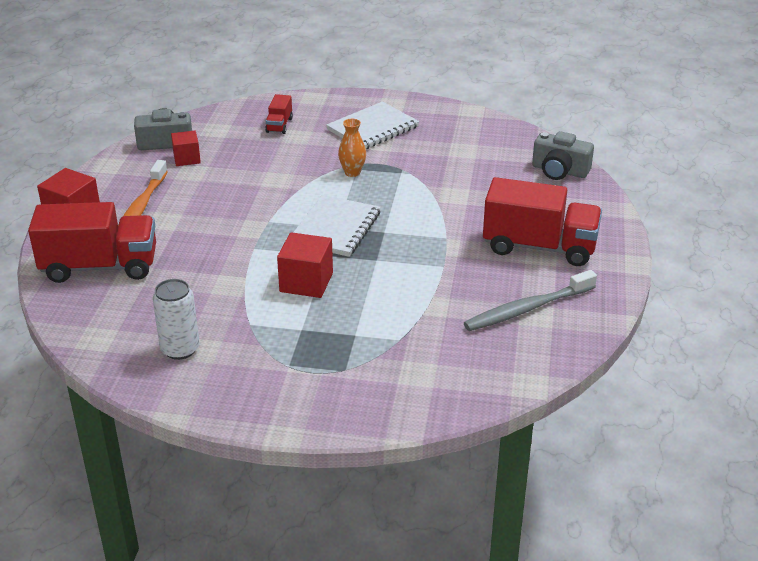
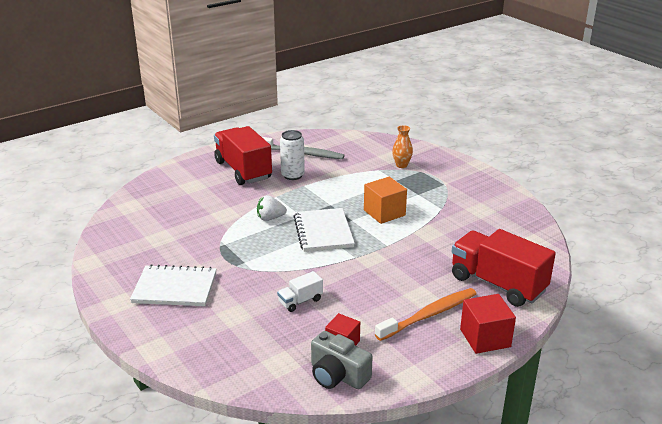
camera: 135 degrees left, 5 degrees down
(180, 349) = (491, 215): white can -> white can (293, 175)
(261, 167) = (300, 301): none -> white truck
(279, 125) = (228, 334): red truck -> none
(306, 282) = (384, 213): red cube -> orange cube
(335, 228) = (323, 232): white notebook -> white notebook turned 75 degrees counterclockwise
(352, 172) = (251, 261): orange vase -> orange vase (401, 165)
(407, 214) = (270, 218): none -> white strawberry
(559, 171) = (145, 196): grey camera -> none

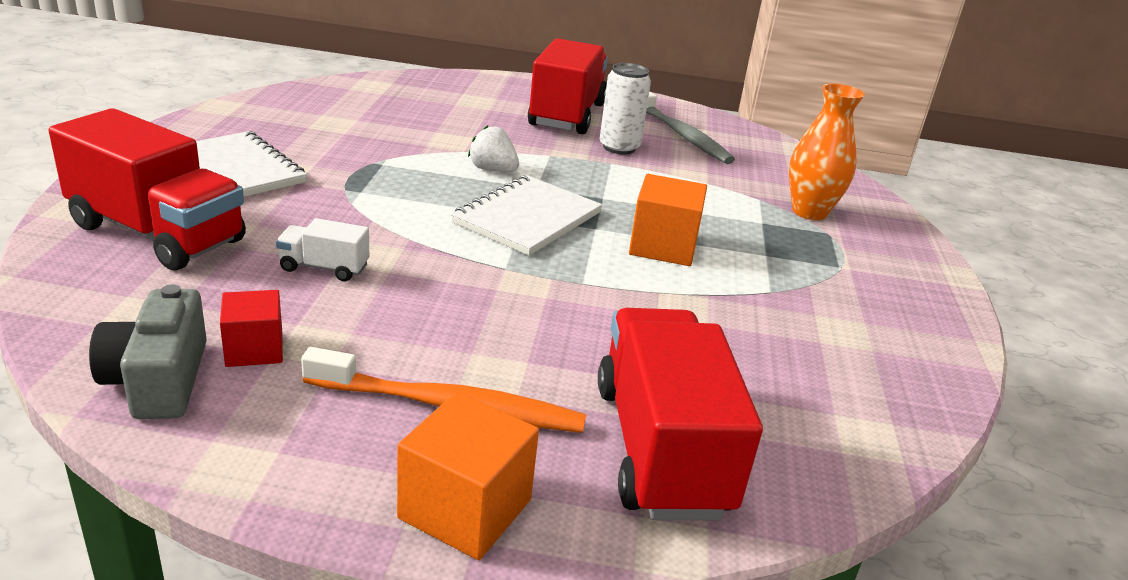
camera: 40 degrees right, 0 degrees up
(213, 334) = (157, 233): none -> red truck
(401, 165) = (809, 212): orange vase -> orange vase, size x1.53
(485, 338) = (465, 509): red cube -> orange cube

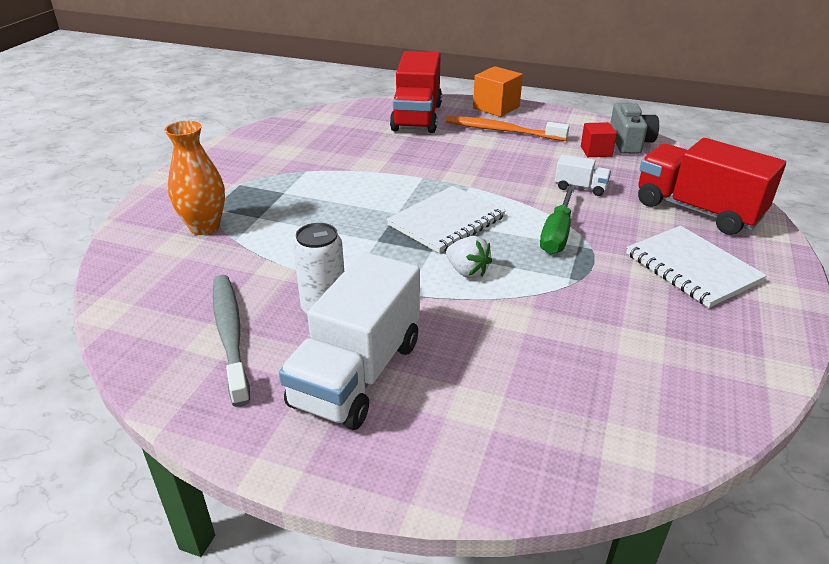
camera: 165 degrees left, 5 degrees up
(383, 204) = (557, 234): none -> green screwdriver
(567, 115) = (357, 373): red truck -> white truck
(663, 246) = (355, 199): orange cube -> none

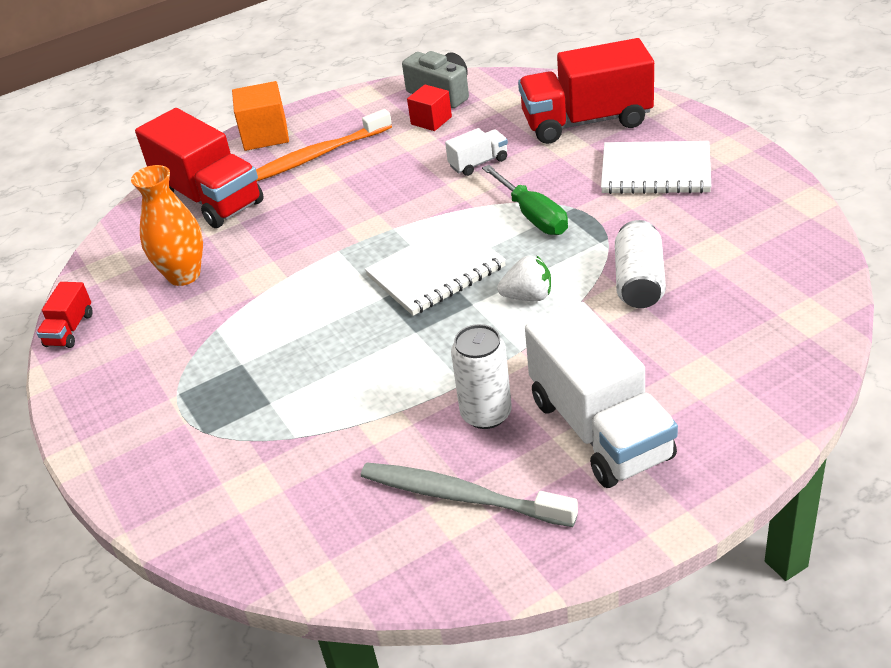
camera: 45 degrees left, 5 degrees up
(204, 227) = (239, 453): orange vase -> orange vase (184, 275)
(261, 130) = (70, 330): none -> red truck
(446, 221) = (436, 272): white notebook -> white notebook turned 60 degrees clockwise
(548, 318) = (639, 282): none -> white can

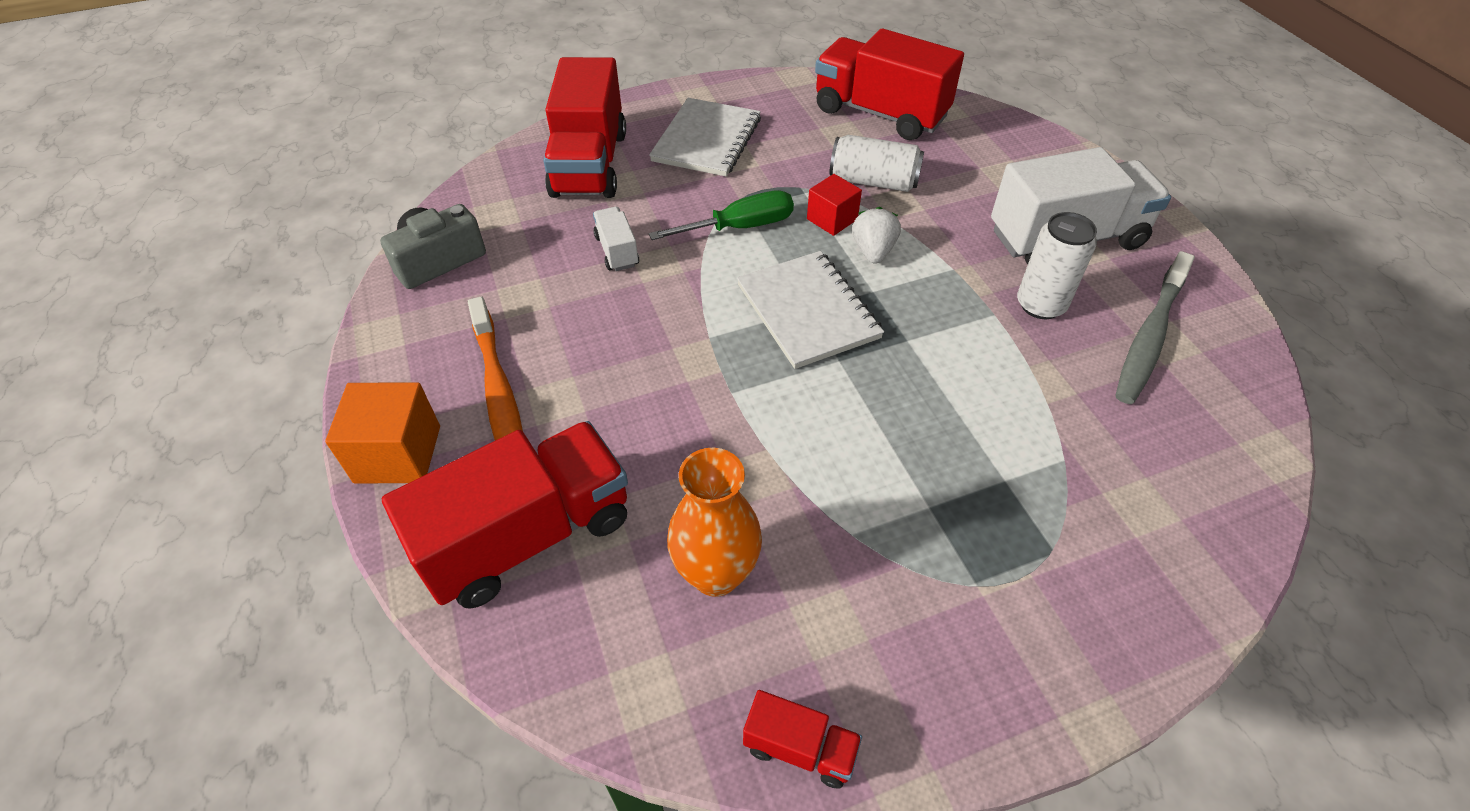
camera: 85 degrees left, 10 degrees up
(431, 120) = (496, 277): red cube -> red cube (832, 219)
(770, 269) = (880, 113): none -> red truck

